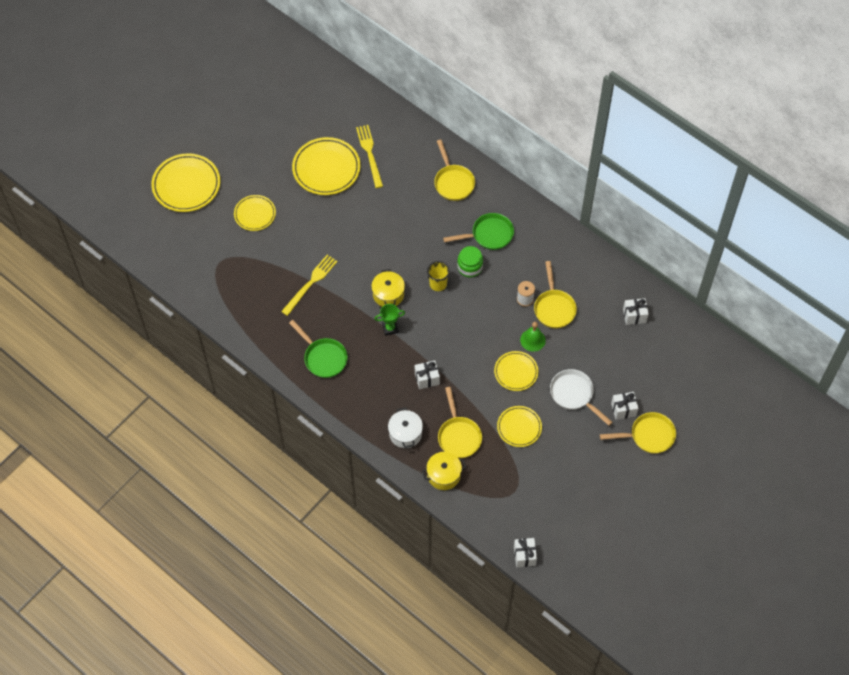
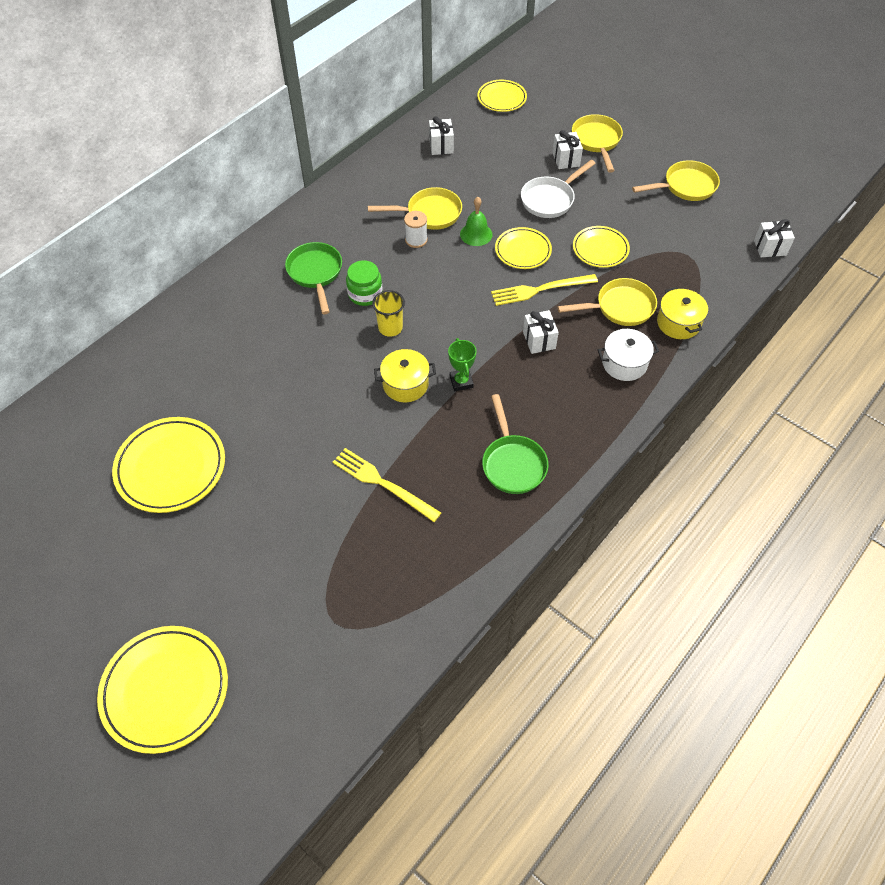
camera: 90 degrees left, 5 degrees down
(255, 214) = (244, 570): yellow plate -> yellow plate (502, 98)
(323, 358) = (512, 463): green pan -> green pan turned 120 degrees clockwise
(370, 154) = (155, 410): yellow fork -> yellow fork (540, 290)
(453, 182) = (224, 310): yellow pan -> yellow pan (685, 186)

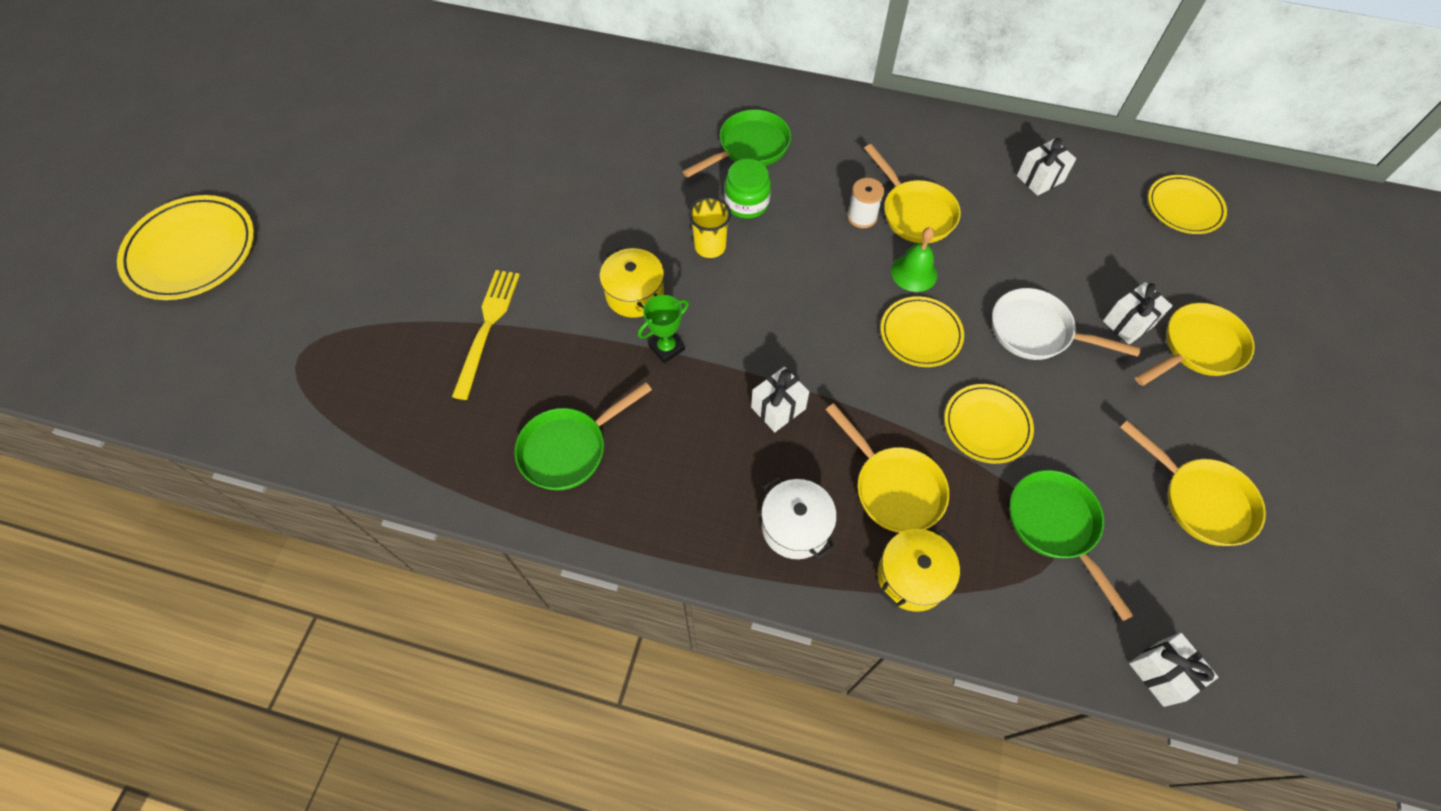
camera: 65 degrees right, 5 degrees up
(171, 467) = (437, 145): yellow plate -> none
(540, 290) = (865, 378): yellow fork -> none
(675, 249) = (1055, 526): none -> green pan

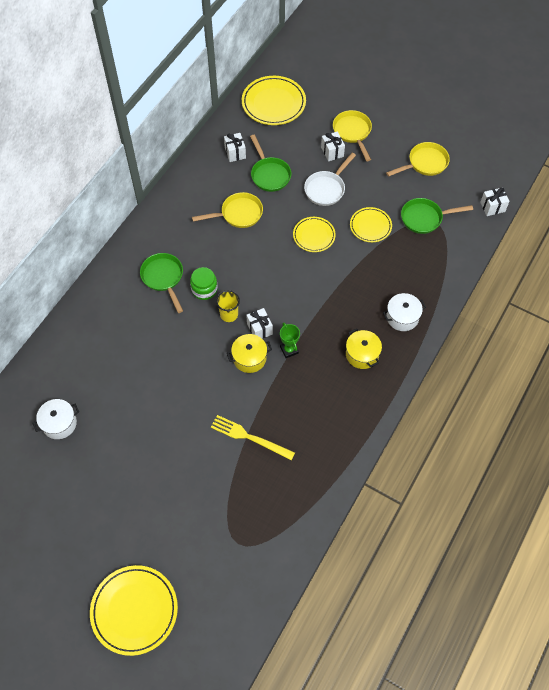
camera: 75 degrees left, 0 degrees up
(472, 97) = (59, 423): none -> white pot
(569, 449) = (337, 407): green pan -> green pan (269, 174)
(778, 408) = (338, 308): white gift -> white gift (259, 329)
(862, 217) = (233, 238): white spool -> none
(893, 487) = (392, 272): yellow pan -> none
(912, 577) = (435, 279): yellow pot -> yellow pot (362, 354)
(914, 273) = (276, 227): green bell -> none
(1184, 207) = (273, 103): yellow plate -> yellow plate, size x1.66

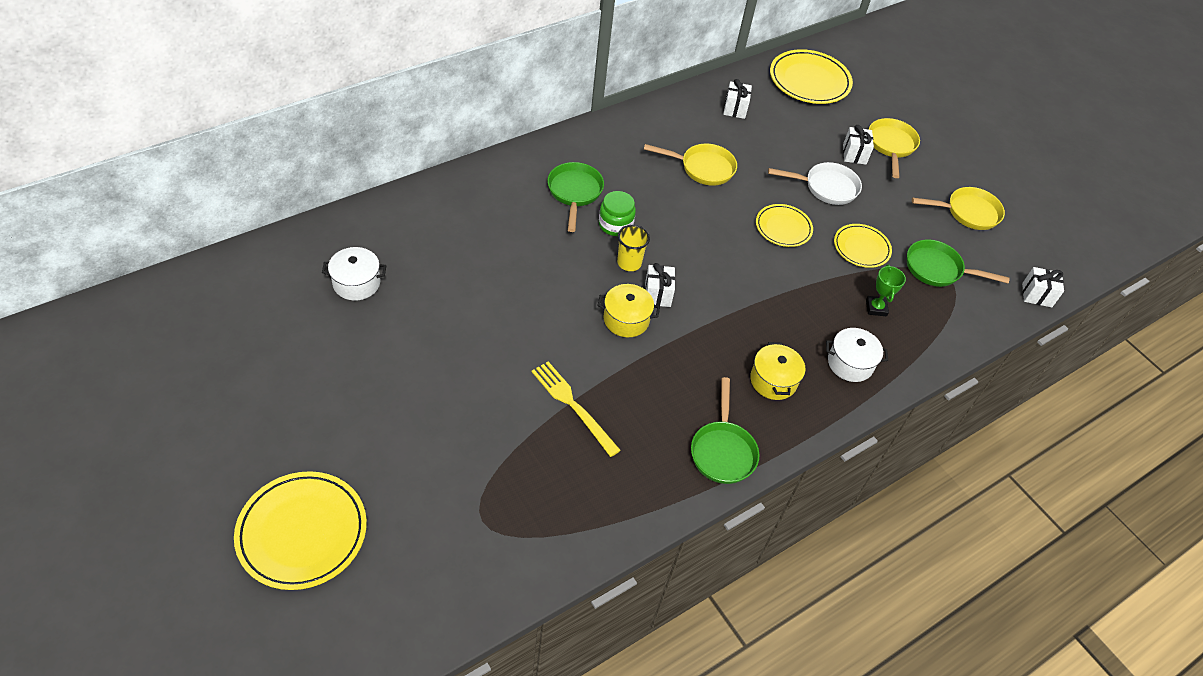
camera: 20 degrees right, 10 degrees down
(269, 174) = (764, 145): green pan -> green pan (722, 451)
(289, 350) = (681, 333): green trophy -> green trophy (876, 308)
(326, 189) = (826, 187): white pan -> white pan turned 150 degrees counterclockwise

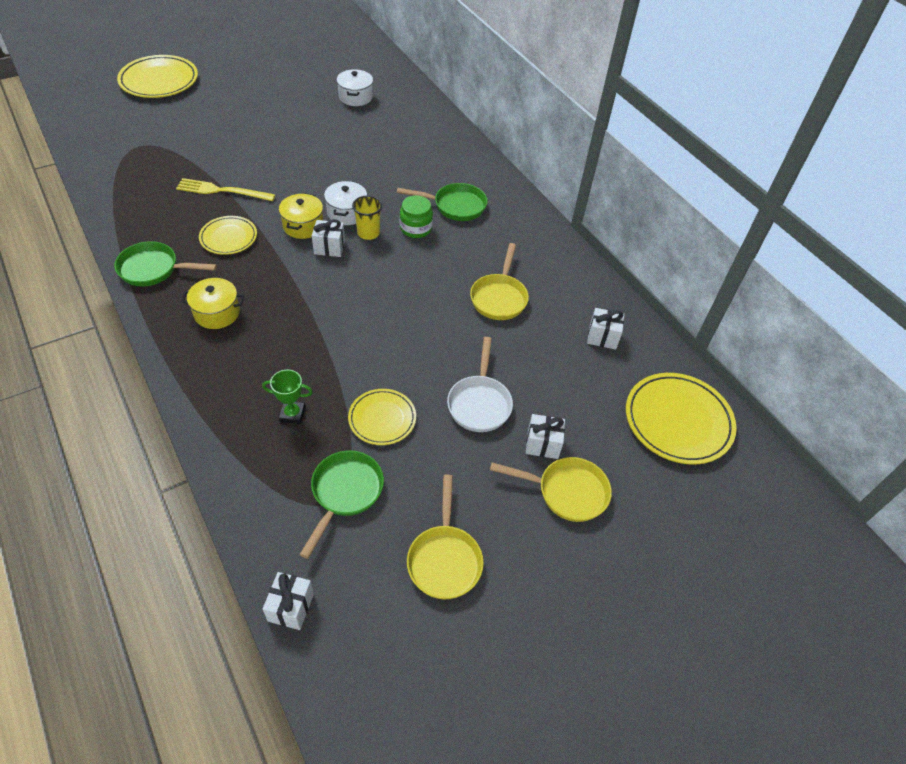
camera: 95 degrees right, 0 degrees up
(573, 405) = (222, 191): yellow fork -> yellow fork turned 135 degrees counterclockwise
(783, 228) = (413, 351): yellow plate -> yellow plate (228, 238)
(850, 363) = (224, 376): white pot -> white pot (347, 213)

